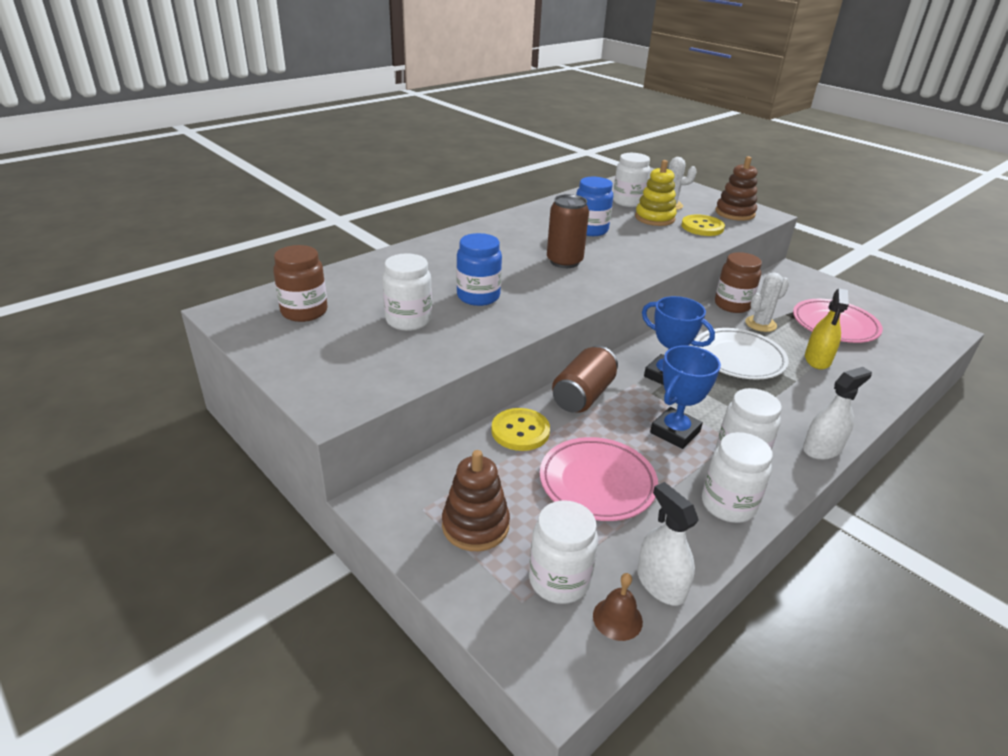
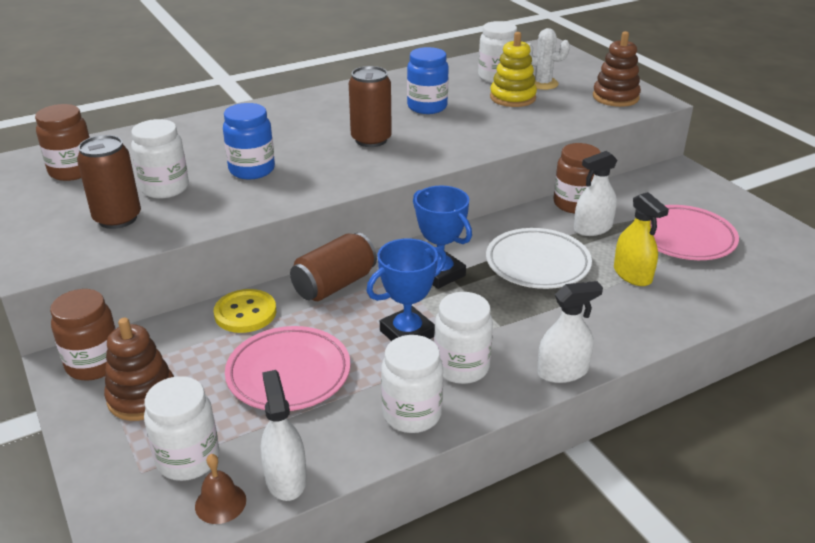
camera: 15 degrees right, 0 degrees up
(383, 353) = (117, 218): none -> brown can
(407, 500) = (94, 364): none -> brown jar
(702, 227) = (561, 111): yellow button -> none
(760, 324) = (592, 228): white cactus -> white spray bottle
(817, 359) = (632, 274): yellow spray bottle -> yellow spray bottle turned 60 degrees counterclockwise

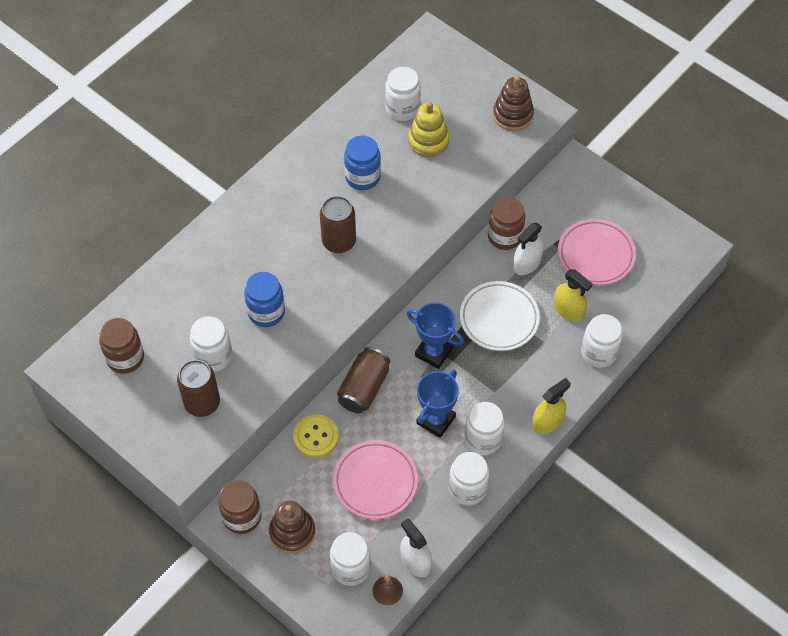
camera: 20 degrees left, 25 degrees up
(543, 84) = (446, 109): white cactus -> none
(562, 371) = (547, 421): white spray bottle -> yellow spray bottle
(662, 321) = (598, 352): none -> white jar

